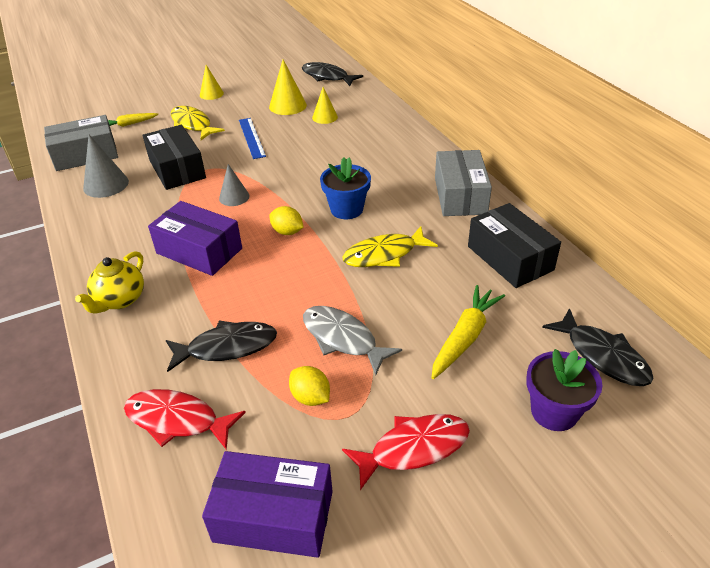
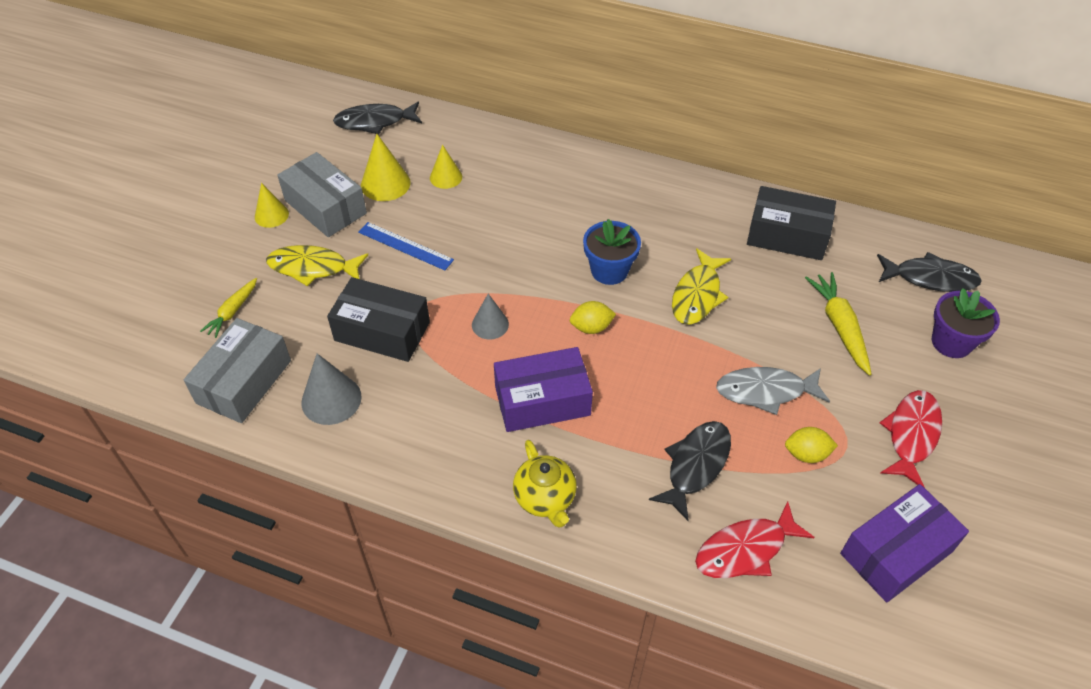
camera: 45 degrees left, 10 degrees up
(460, 196) = (681, 197): grey box -> grey box (325, 207)

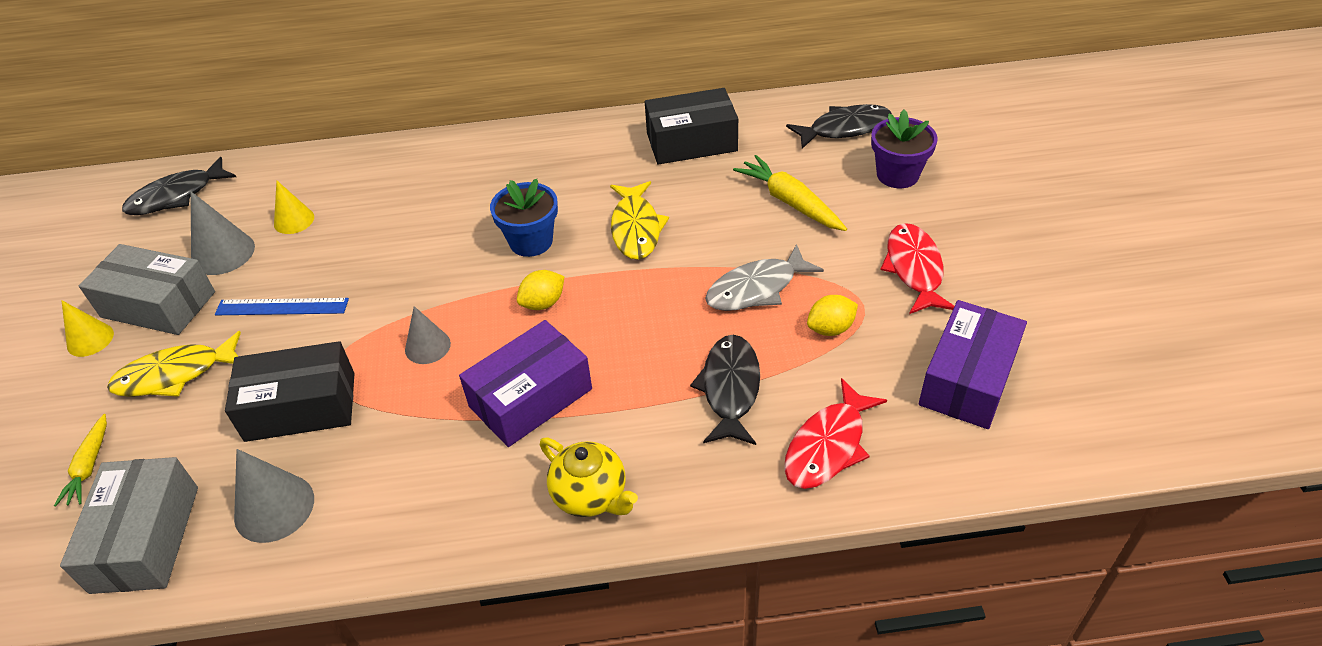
camera: 25 degrees left, 5 degrees down
(385, 183) = (223, 253): yellow cone -> grey cone

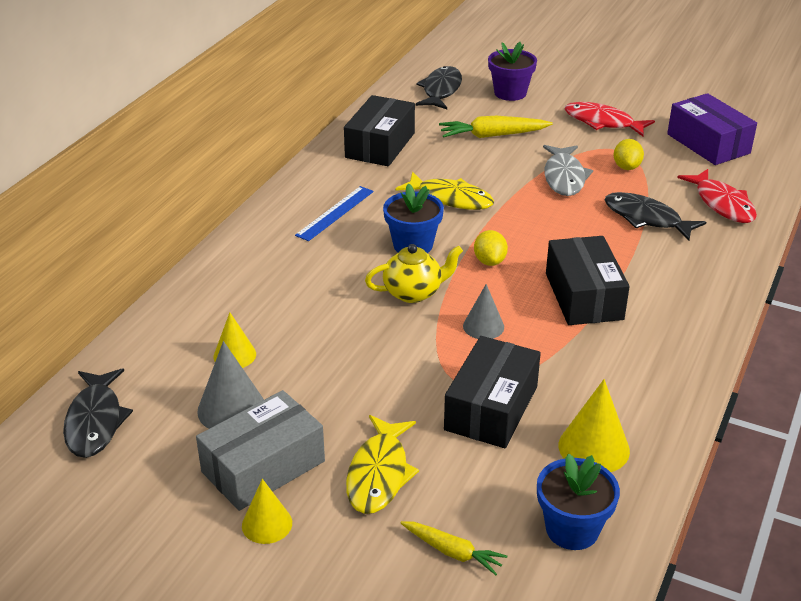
camera: 60 degrees left, 10 degrees down
(145, 538) = (572, 529): grey box -> blue flower pot
(274, 507) = (594, 447): grey cone -> yellow cone
(282, 307) = (352, 390): blue ruler -> blue ruler (335, 213)
(530, 398) = (583, 296): purple box -> black box
(590, 495) = (695, 300): yellow teapot -> yellow teapot (413, 292)

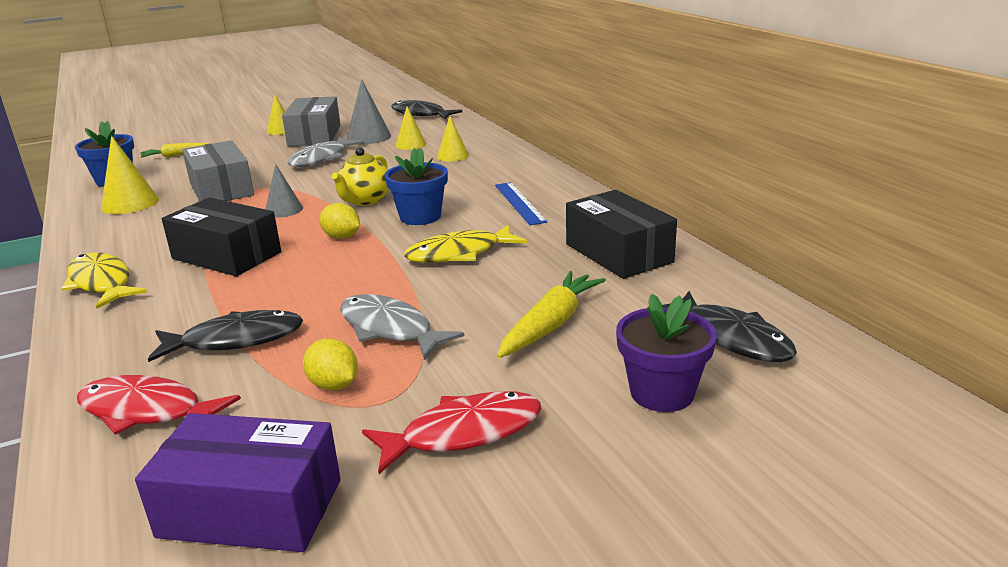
camera: 130 degrees right, 10 degrees down
(248, 304) = (452, 156): none -> yellow cone
(339, 396) = (322, 159): none -> grey fish
(379, 474) = (251, 154): yellow fish -> yellow fish (102, 283)
(491, 408) = (221, 189): black box -> grey box

